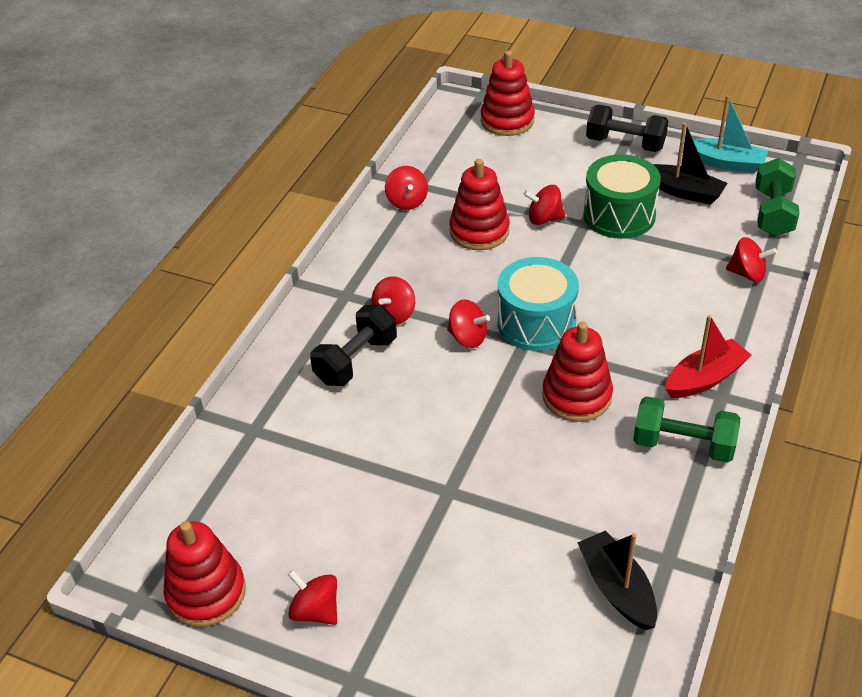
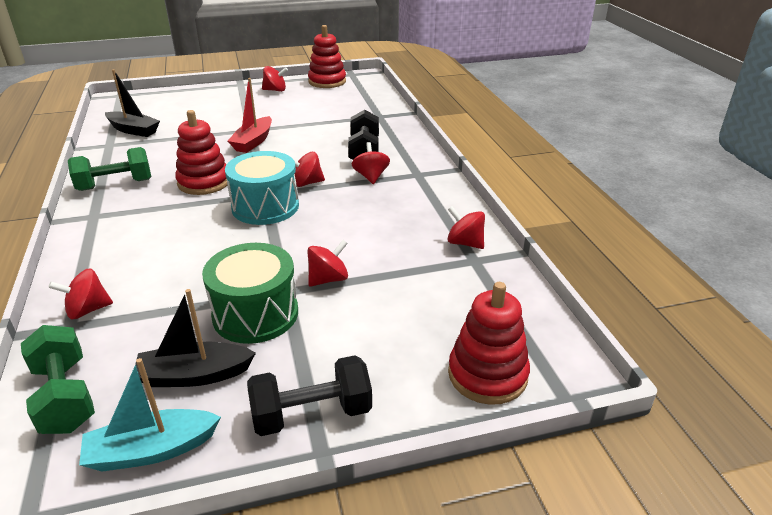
camera: 140 degrees right, 10 degrees down
(479, 231) = (375, 246): red stacking toy -> none
(705, 378) = (110, 220): red boat -> red boat (253, 142)

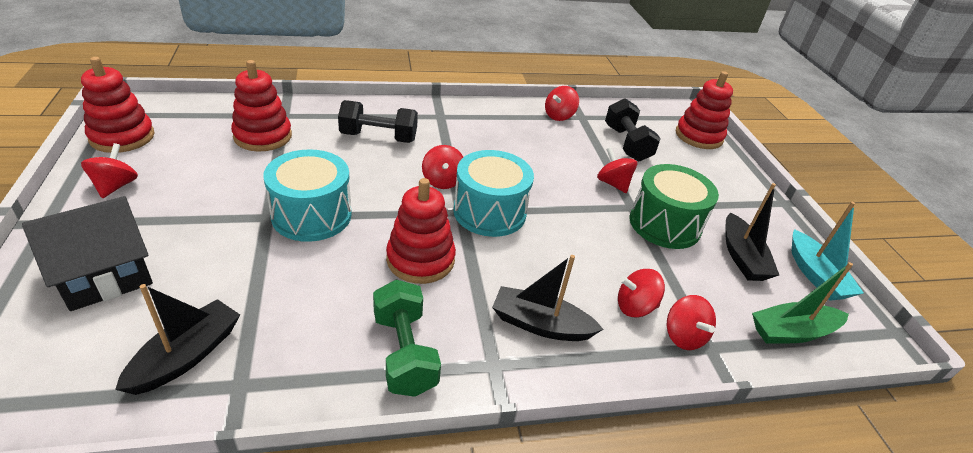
camera: 90 degrees left, 5 degrees up
(65, 396) = (792, 332): green dumbbell -> green boat
(124, 234) = (540, 324): none -> black boat
(197, 103) = (105, 275): none -> black house
(253, 142) = (311, 215): red boat -> turquoise drum
(312, 414) = (755, 204): black dumbbell -> black dumbbell (627, 144)
(345, 114) = (263, 136): none -> red stacking toy
(371, 177) = (439, 141): red spinning top -> red spinning top (635, 307)

